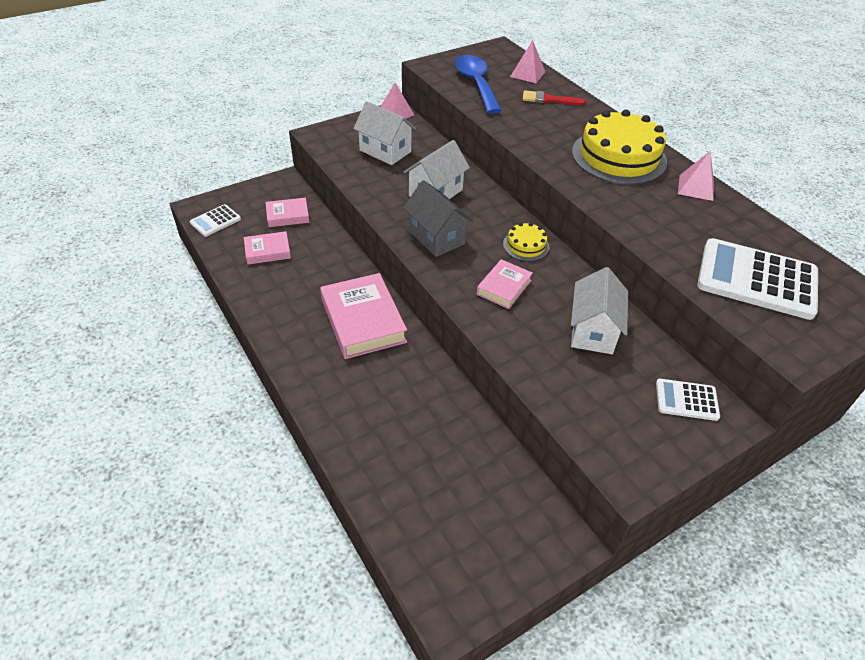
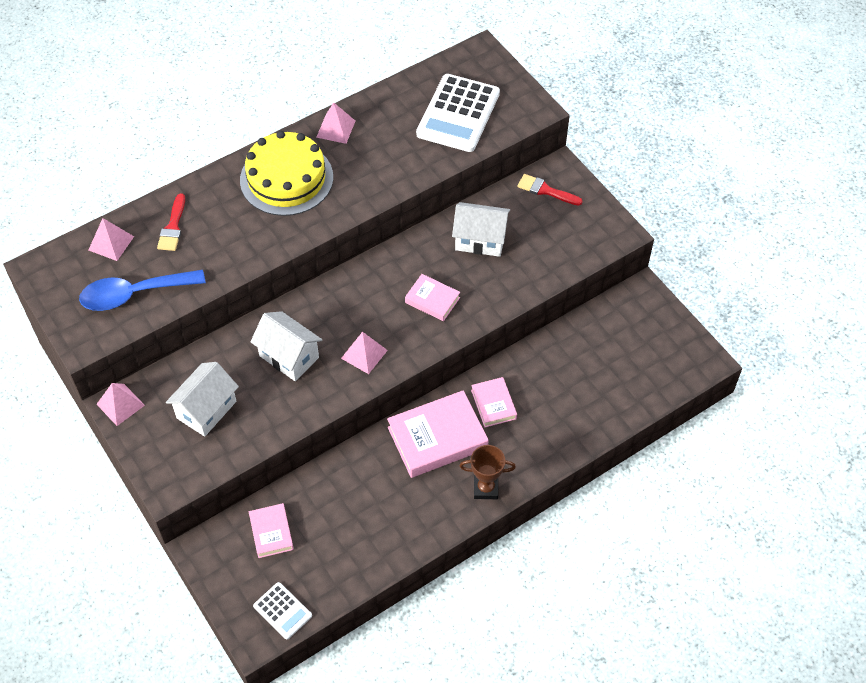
camera: 90 degrees left, 10 degrees up
(268, 251) = (336, 542): pink book -> pink book (493, 404)
(298, 354) = (485, 488): none -> brown trophy
(436, 237) = (364, 354): grey house -> pink pyramid
(526, 245) = (372, 280): yellow cake -> none
(686, 400) = (545, 190): white calculator -> red brush

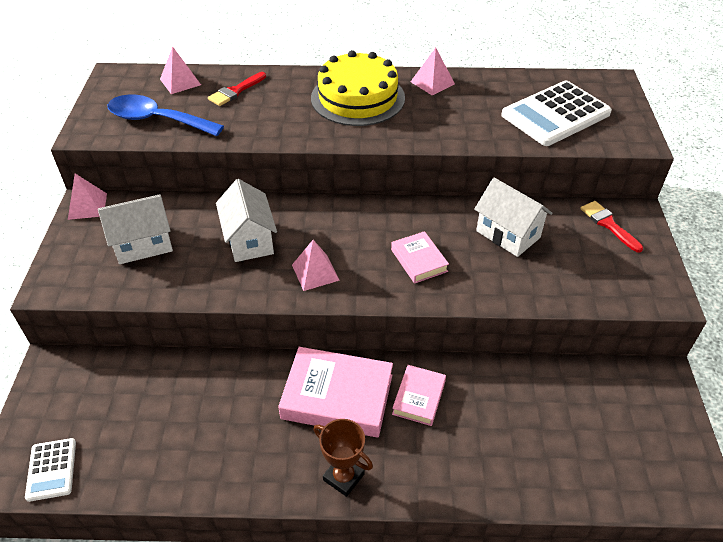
camera: 35 degrees right, 10 degrees down
(271, 532) = (116, 389): pink book -> none

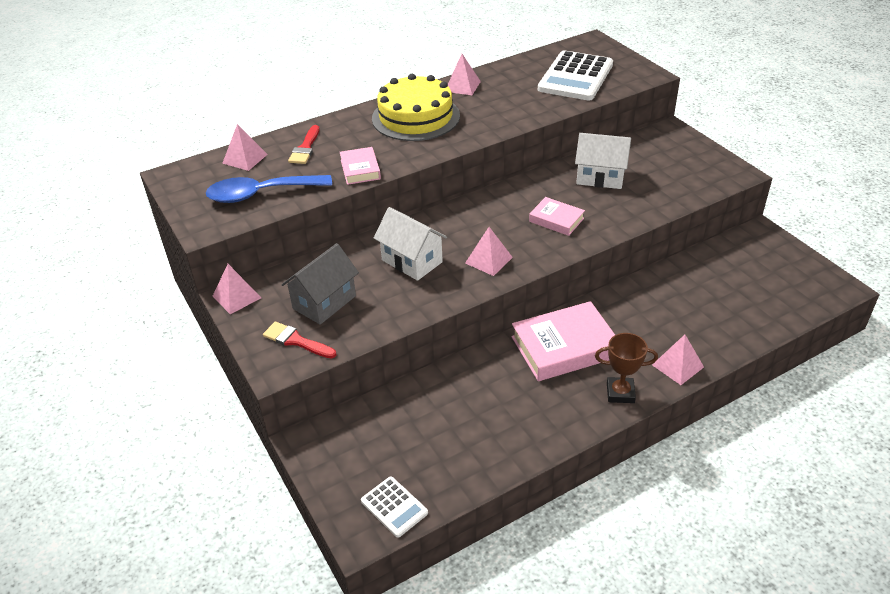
camera: 30 degrees left, 5 degrees down
(143, 245) = (324, 302): white house -> grey house
(419, 398) = (621, 319): pink book -> pink book (360, 169)
(428, 481) = (678, 366): none -> pink pyramid
(608, 224) = (659, 144): red brush -> red brush (296, 341)

